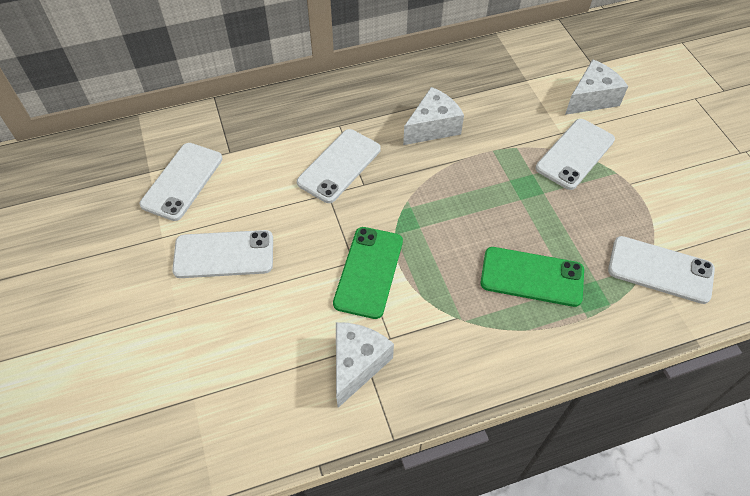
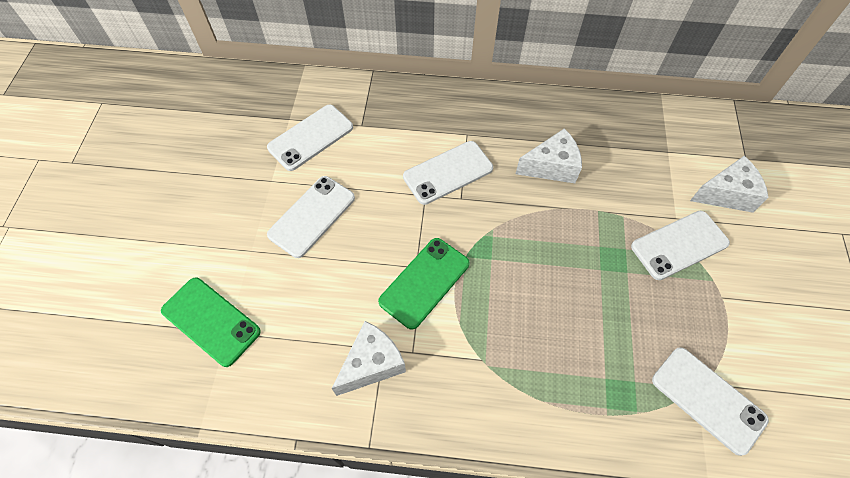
camera: 25 degrees right, 5 degrees up
(224, 254) = (312, 216): white phone -> white phone turned 75 degrees counterclockwise
(532, 277) = (572, 351): green phone -> green phone (211, 321)

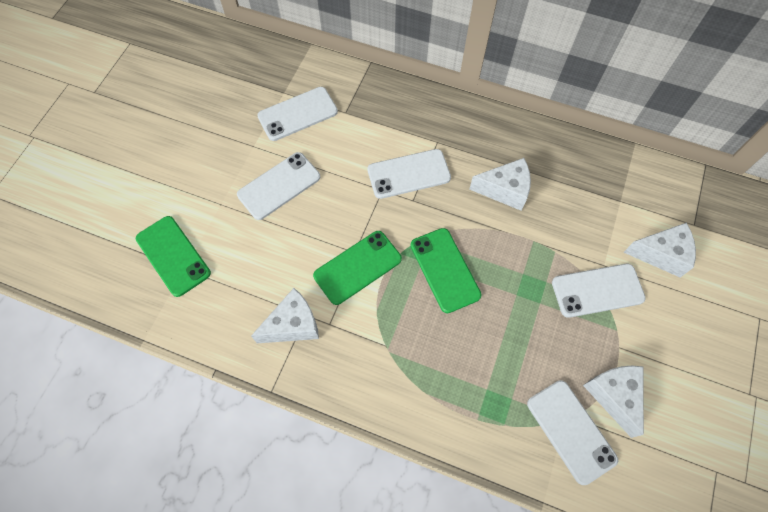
camera: 15 degrees right, 5 degrees up
(518, 262) = (445, 270): none -> green phone
(736, 349) = (613, 395): none -> white cheese

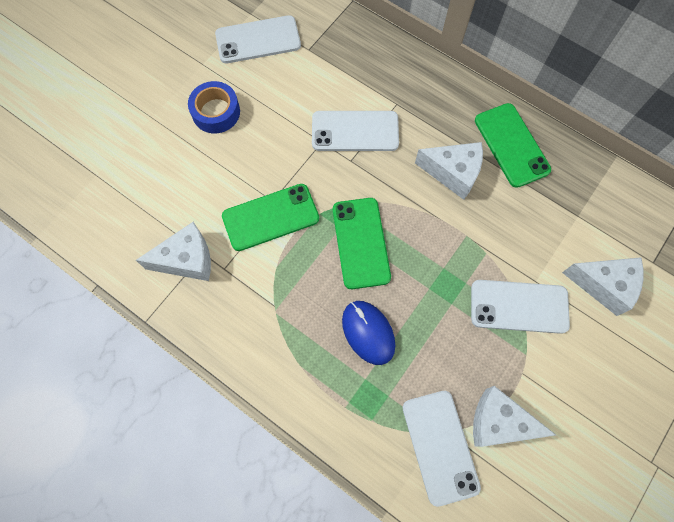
camera: 15 degrees right, 5 degrees up
(173, 256) = (89, 159): green phone -> green phone (511, 145)
(279, 186) = (216, 112): white phone -> blue tape
(476, 347) = (368, 332): none -> blue mouse
(613, 395) = (499, 422): white cheese -> white cheese turned 75 degrees counterclockwise

